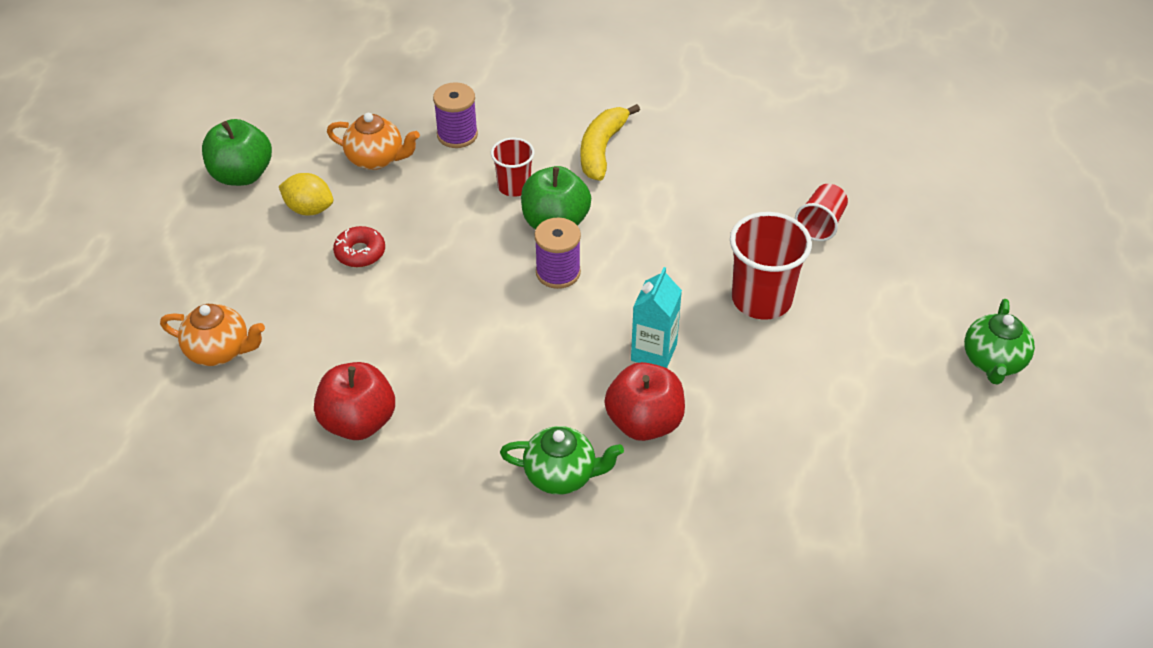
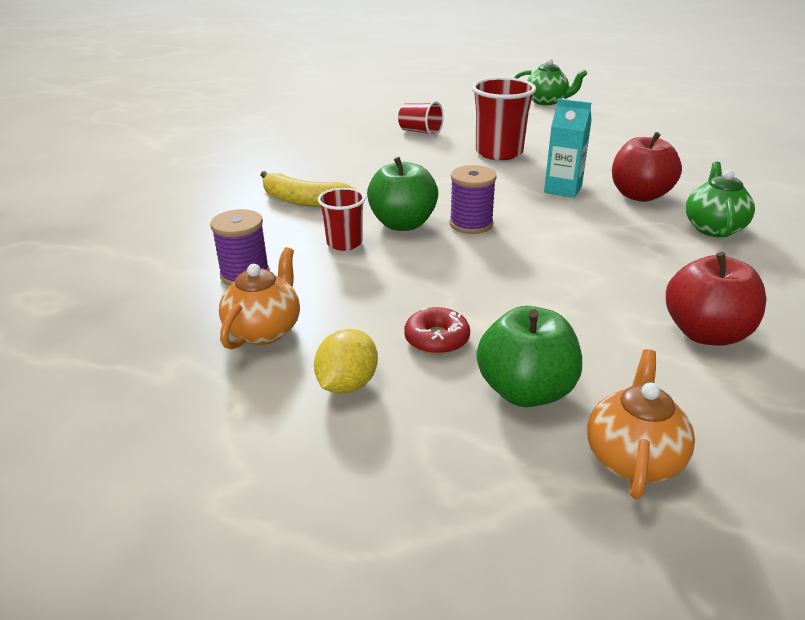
camera: 85 degrees left, 15 degrees down
(242, 175) = (249, 460): green apple -> green apple (526, 391)

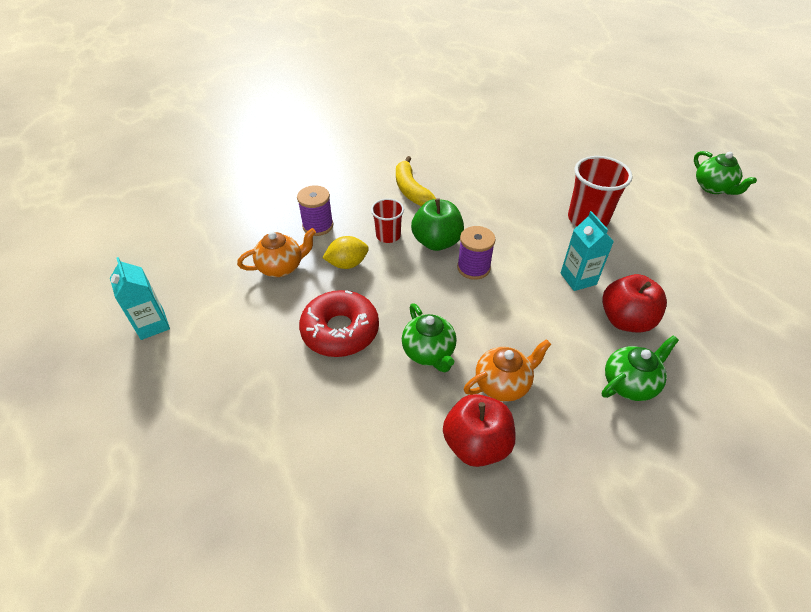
camera: 45 degrees right, 15 degrees up
(168, 498) = (152, 325): none -> turquoise carton
(347, 384) = (271, 324): yellow lemon -> yellow lemon (347, 264)
(420, 132) = (562, 169): red cup -> none
(437, 339) = (340, 330): red donut -> red donut, size x1.83
(526, 391) = (331, 393): green apple -> none
(549, 301) = (429, 352): none -> green teapot
(633, 458) = (318, 468): orange teapot -> orange teapot (503, 384)

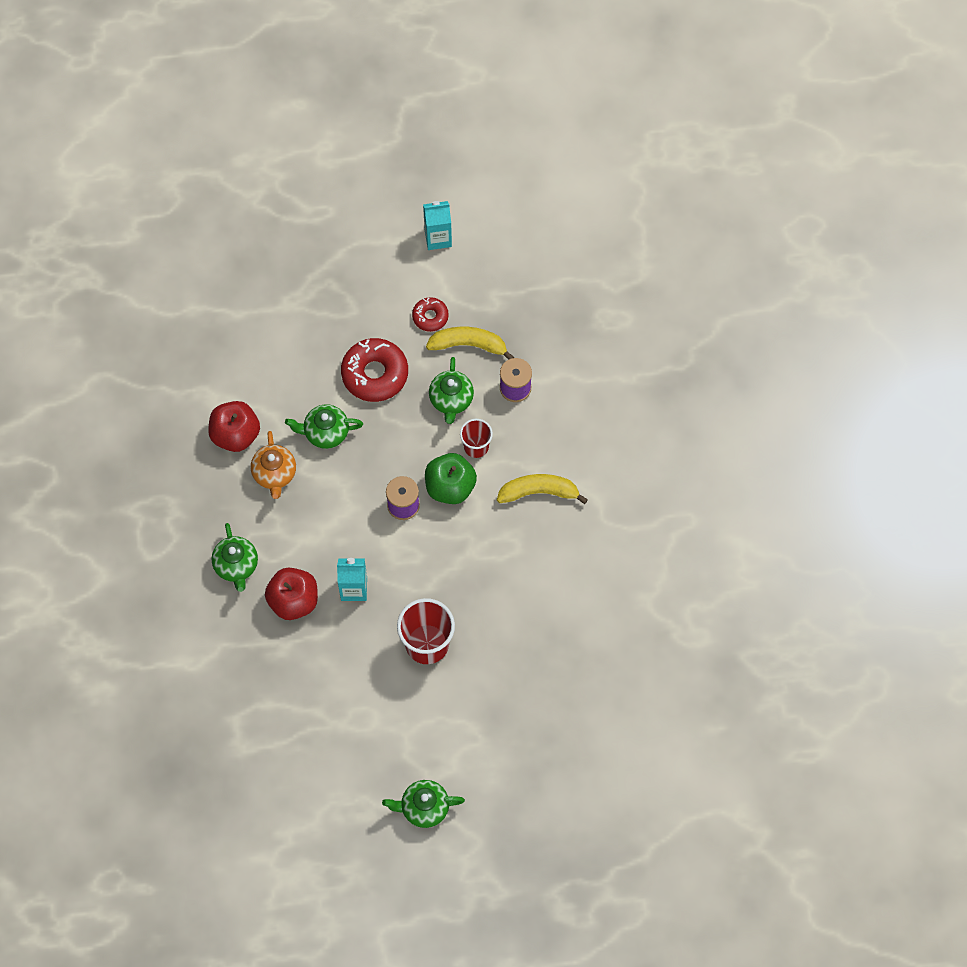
camera: 110 degrees right, 20 degrees up
(256, 304) = (430, 317): none -> red donut
(281, 267) = (468, 345): orange teapot -> yellow banana
(347, 264) = (451, 400): yellow lemon -> green teapot

